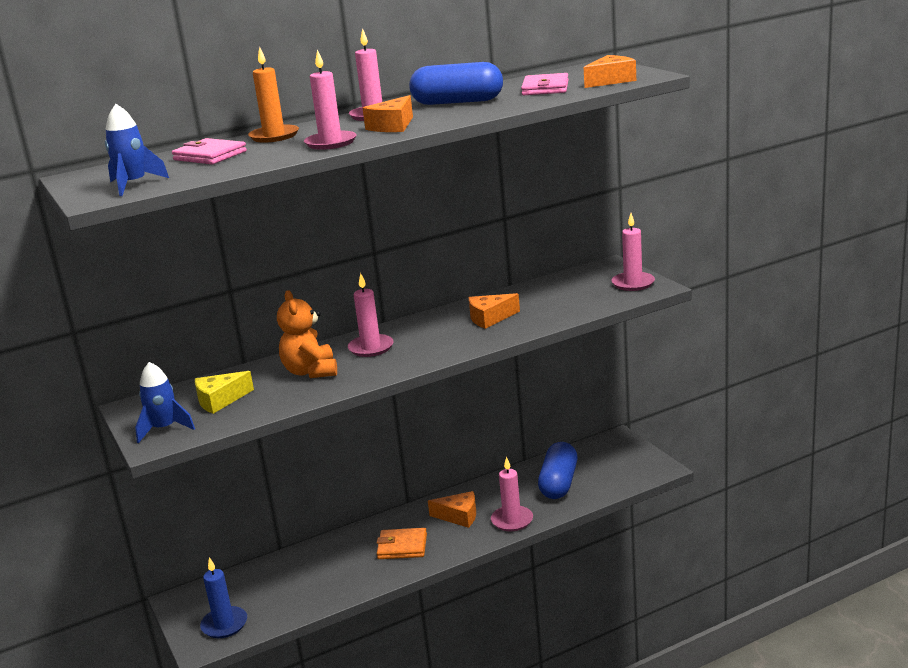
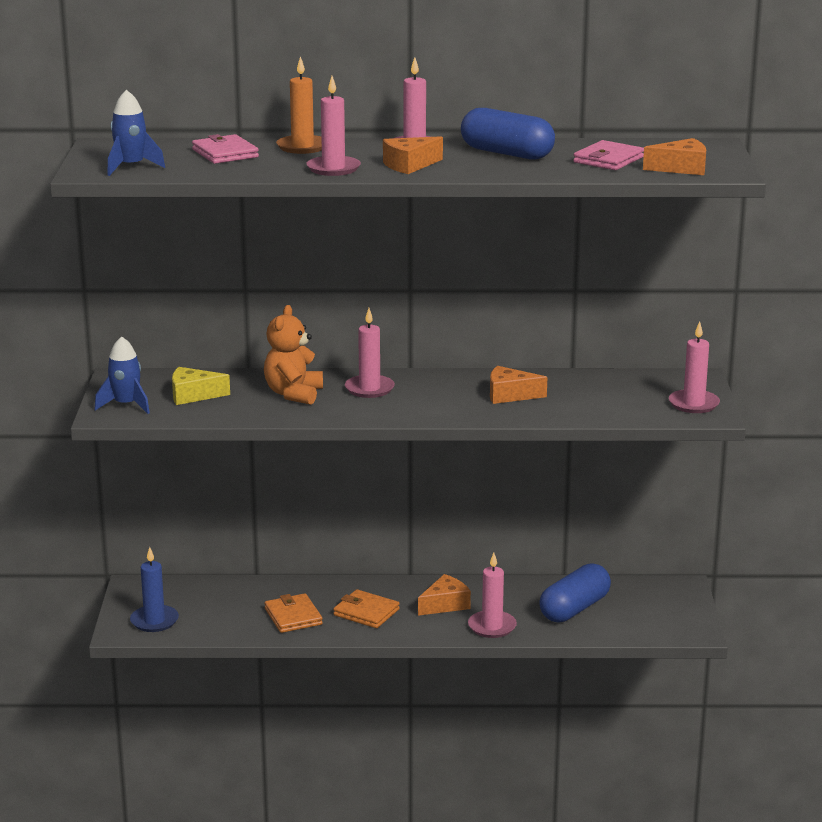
camera: 25 degrees right, 0 degrees up
(345, 573) = (293, 616): none -> orange wallet
(459, 516) = (445, 604): orange cheese -> orange cheese turned 75 degrees counterclockwise

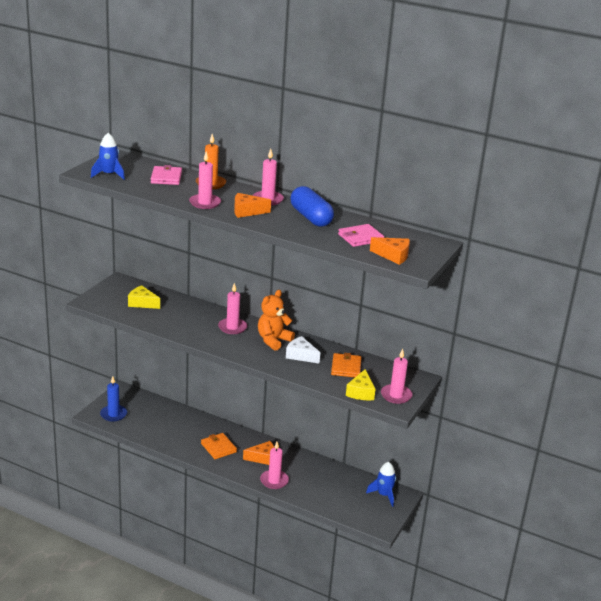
camera: 25 degrees right, 5 degrees up
(126, 405) = (104, 299): blue rocket -> blue rocket (384, 495)
(293, 616) = (180, 437): orange wallet -> orange wallet (346, 367)
(294, 394) = (191, 318): orange teddy bear -> orange teddy bear (273, 340)
(510, 395) = (301, 355): orange cheese -> white cheese
(574, 609) = (328, 486): blue capsule -> none
(644, 413) = (361, 392): none -> yellow cheese

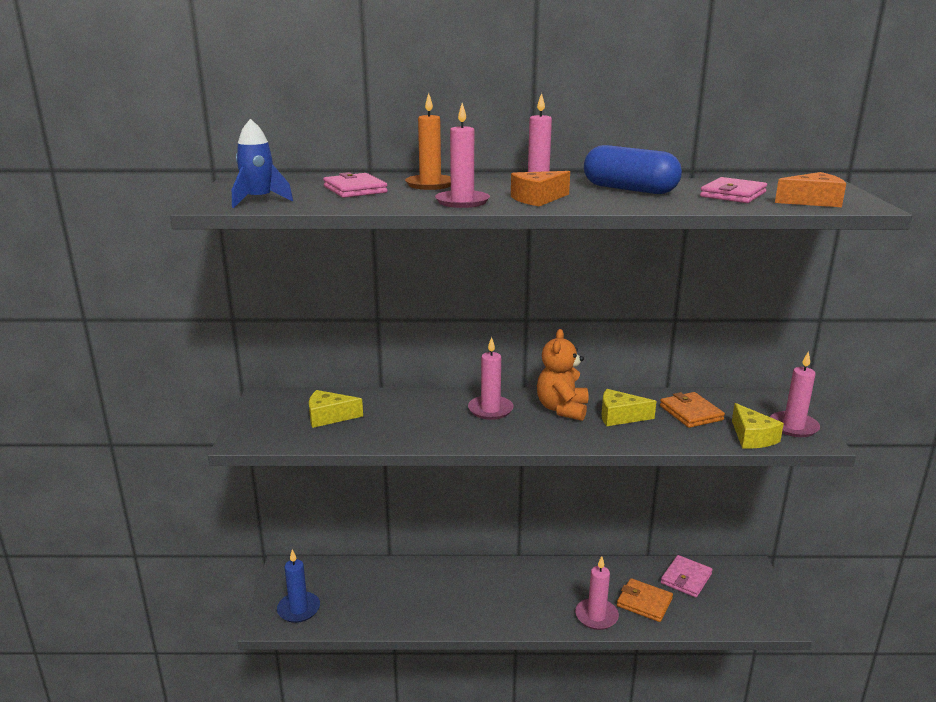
camera: 25 degrees left, 5 degrees down
(218, 448) = (484, 599): orange wallet -> orange wallet (644, 602)
(263, 458) = (552, 589): orange cheese -> none
(301, 355) = (620, 416): white cheese -> yellow cheese
(352, 484) = (686, 578): none -> pink wallet
(384, 495) = (733, 577): blue rocket -> none

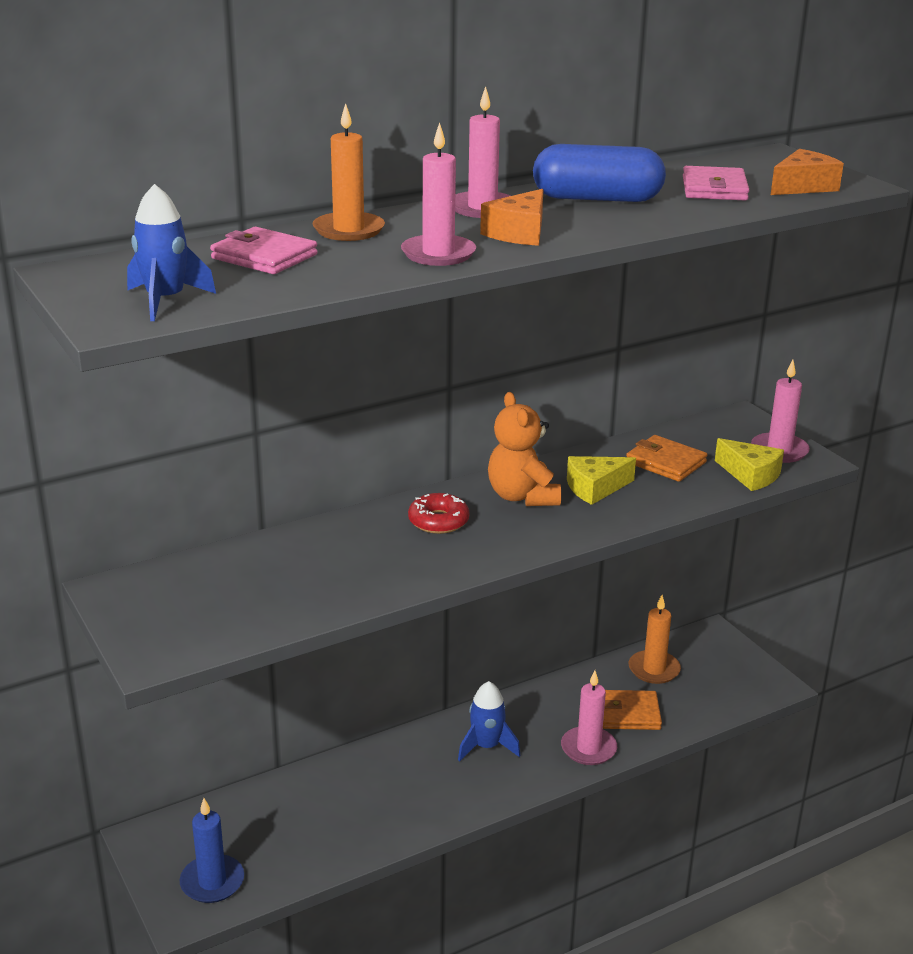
camera: 30 degrees left, 5 degrees up
(329, 417) = (238, 590): yellow cheese -> none
(490, 410) = (438, 521): pink candle -> red donut
(526, 589) = (486, 746): none -> blue rocket
(686, 578) = (654, 669): pink wallet -> orange candle

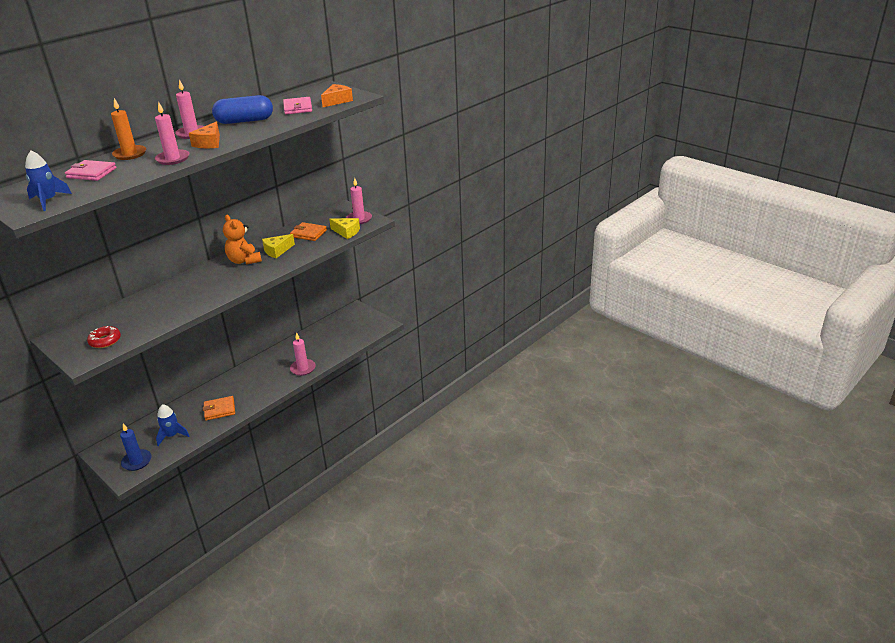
camera: 15 degrees left, 5 degrees up
(438, 521) = (206, 279): red donut -> red donut (105, 341)
(486, 746) = (256, 378): blue rocket -> blue rocket (172, 435)
(629, 713) = (319, 350): orange wallet -> orange wallet (219, 410)
(654, 669) = (329, 329): orange candle -> none

